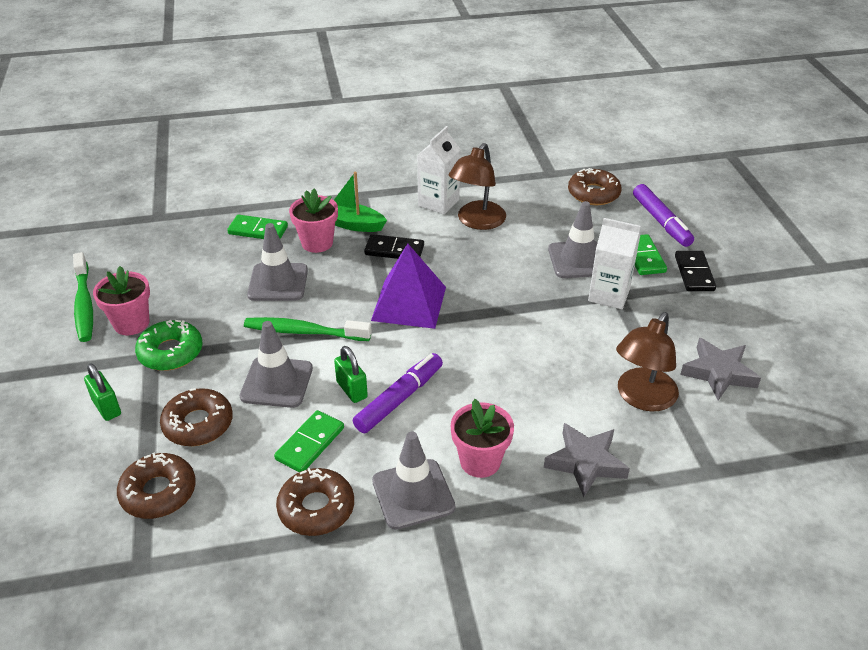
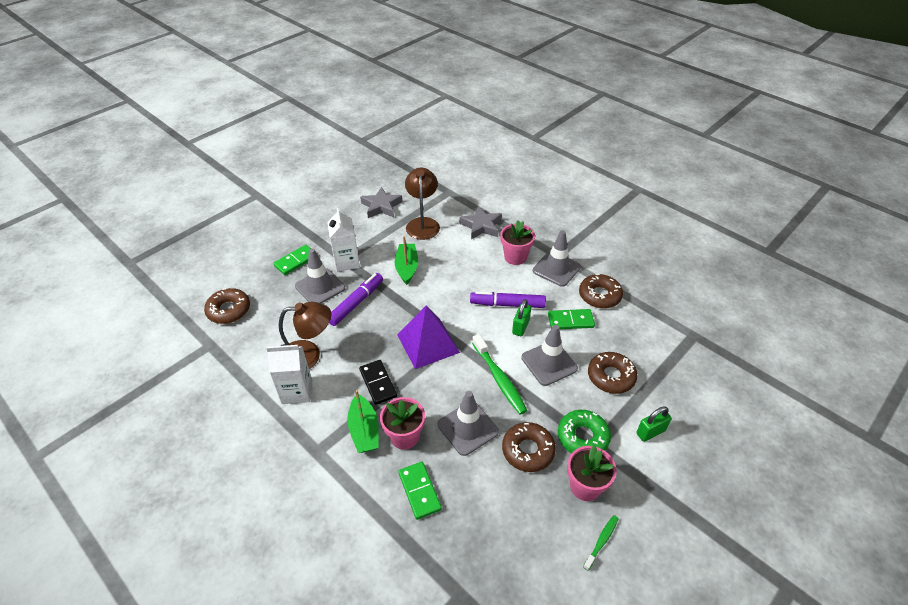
camera: 125 degrees left, 5 degrees up
(84, 304) = (601, 541): green toothbrush -> green toothbrush, size x0.54
(107, 407) = (650, 432): green padlock -> green padlock turned 45 degrees clockwise
(158, 492) = (661, 359): brown donut -> brown donut (528, 450)
(553, 340) = (407, 267): none -> green boat
(642, 398) = (423, 223): brown lamp -> brown lamp turned 90 degrees counterclockwise
(661, 222) = (247, 266): purple marker -> purple marker (356, 303)
(694, 273) = (298, 237): black domino -> none

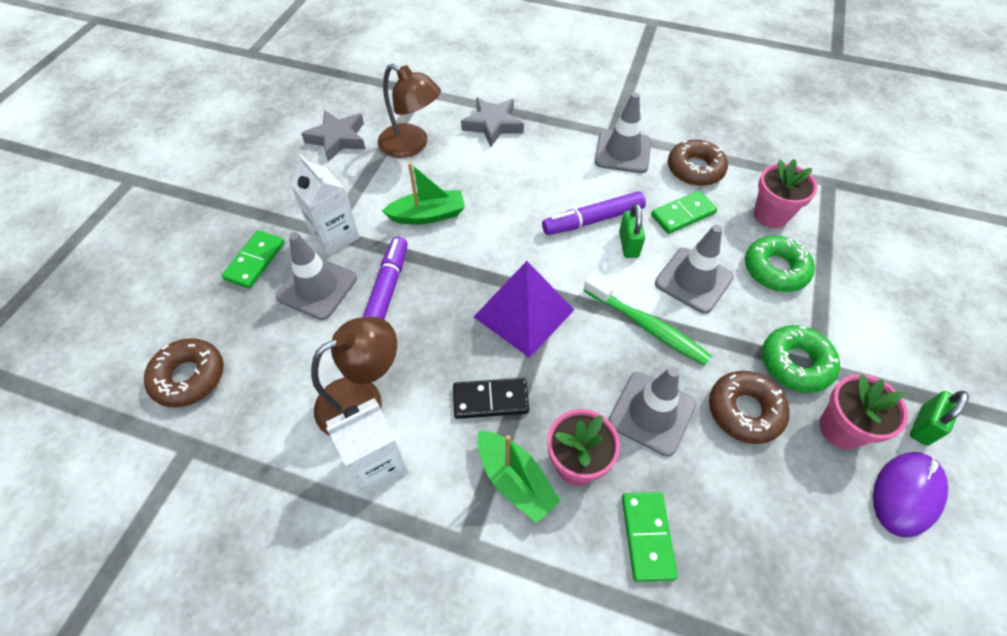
camera: 25 degrees left, 10 degrees up
(378, 383) = (490, 400): black domino -> black domino turned 45 degrees counterclockwise
(407, 267) = (428, 215): green boat -> green boat turned 105 degrees clockwise
(419, 491) = (647, 536): green domino -> green domino turned 45 degrees clockwise
(423, 223) = (412, 145): brown lamp -> brown lamp turned 150 degrees clockwise
(515, 257) = (562, 153): pink flower pot -> pink flower pot (770, 215)
(601, 541) = (906, 494): green toothbrush -> purple mouse
(611, 376) = (775, 269): brown donut -> green donut
(650, 432) = (864, 323): green padlock -> green padlock (923, 426)

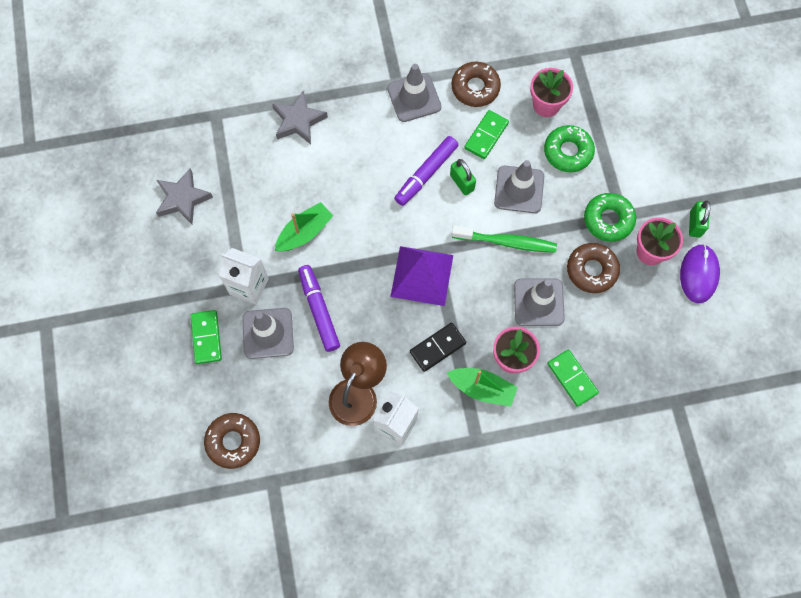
camera: 30 degrees left, 15 degrees up
(412, 145) = (247, 175): brown lamp -> none

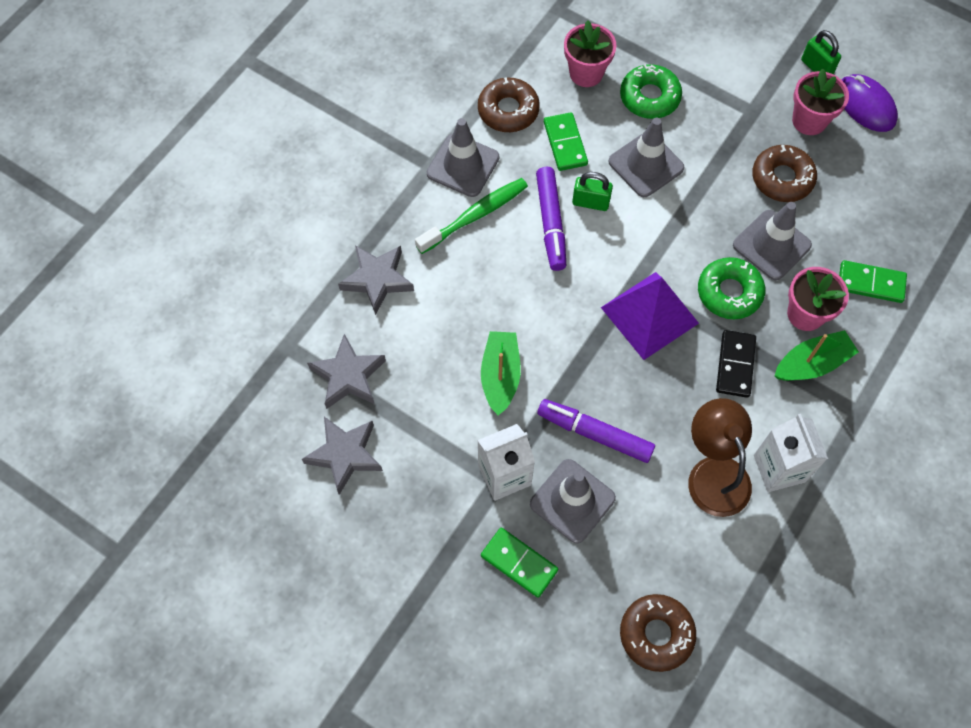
camera: 45 degrees left, 5 degrees down
(228, 159) = (348, 376): none -> grey star
(506, 242) = (687, 219): green toothbrush -> green toothbrush (475, 215)
(608, 220) = (747, 124): green donut -> green donut (729, 292)

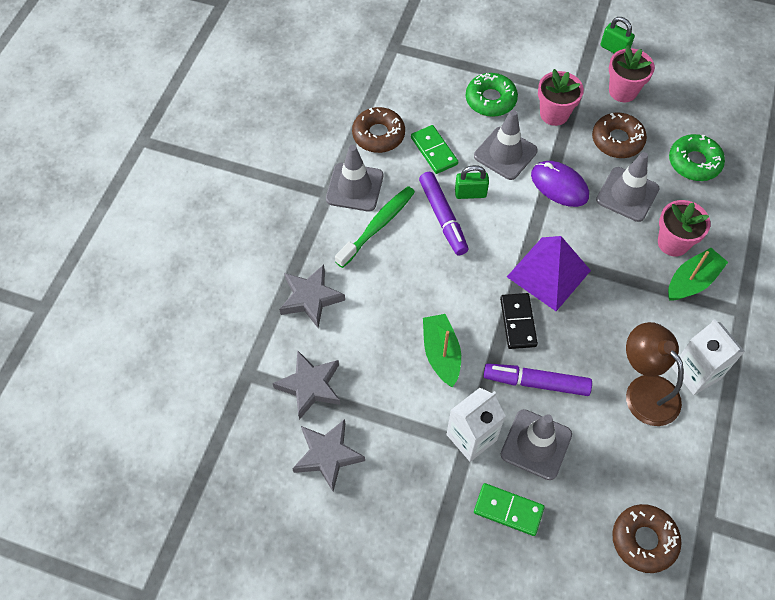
camera: 15 degrees left, 5 degrees down
(586, 73) = (433, 92): pink flower pot -> pink flower pot (554, 114)
(729, 292) = (606, 240): green donut -> green donut (694, 162)
(735, 365) = (631, 297): black domino -> black domino (518, 322)
(865, 105) = (662, 70): purple mouse -> purple mouse (559, 185)
(870, 283) = (715, 206): green domino -> none

